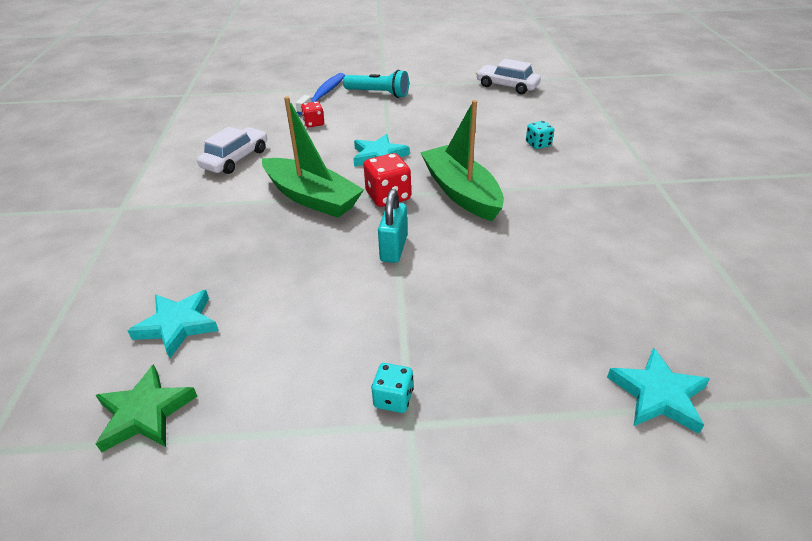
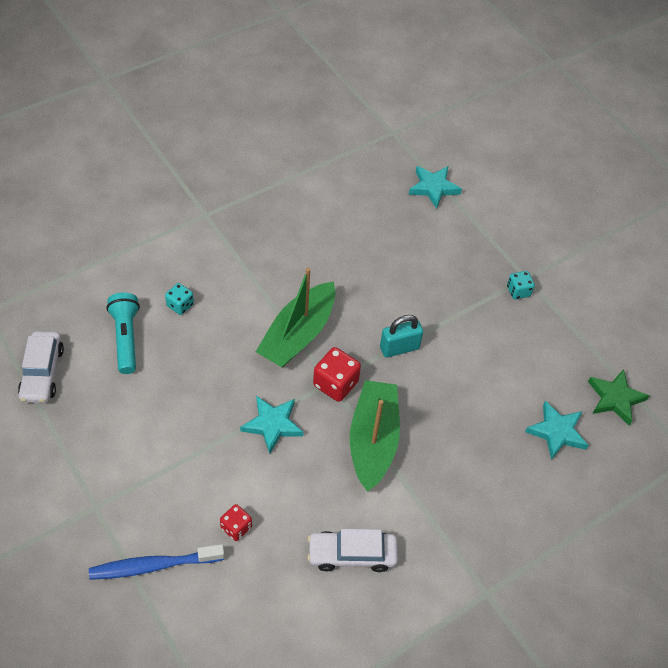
camera: 125 degrees left, 15 degrees up
(378, 94) = (123, 501): turquoise flashlight -> turquoise flashlight (126, 338)

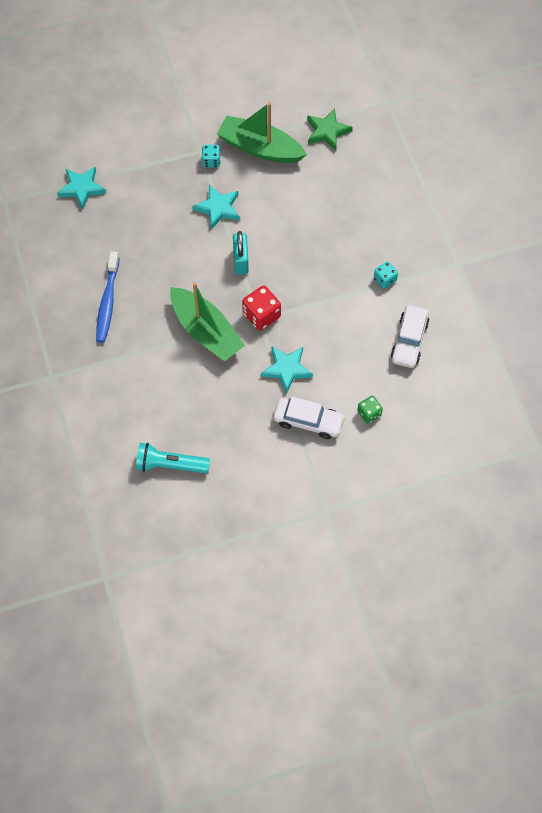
camera: 70 degrees left, 10 degrees up
(42, 373) = (187, 537): white car -> white car (308, 421)
(153, 566) = (386, 476): blue toothbrush -> blue toothbrush (107, 302)
(180, 305) = (148, 416): turquoise dice -> turquoise dice (384, 279)
(236, 527) = (369, 413): red dice -> green dice
(373, 440) = (319, 302): green boat -> green boat (260, 148)
(557, 432) = (345, 179): turquoise star -> turquoise star (218, 208)

